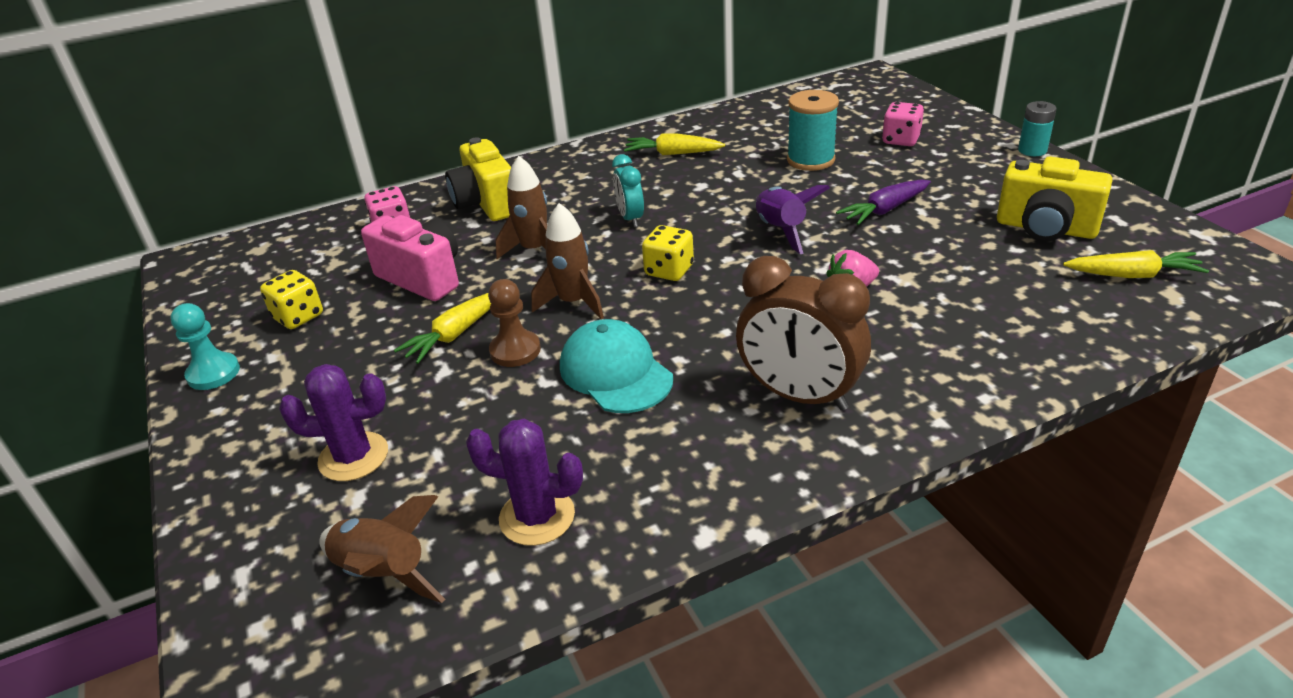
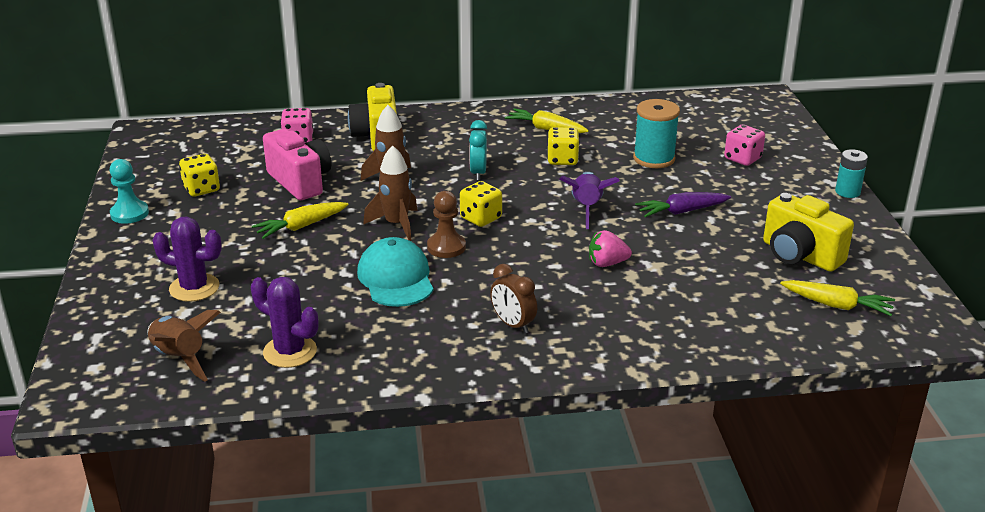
camera: 15 degrees right, 5 degrees down
(515, 350) = (336, 247): brown pawn -> brown pawn (446, 247)
(714, 183) = (562, 160): none -> yellow dice
(799, 396) = (513, 324): brown clock -> brown clock, size x0.55

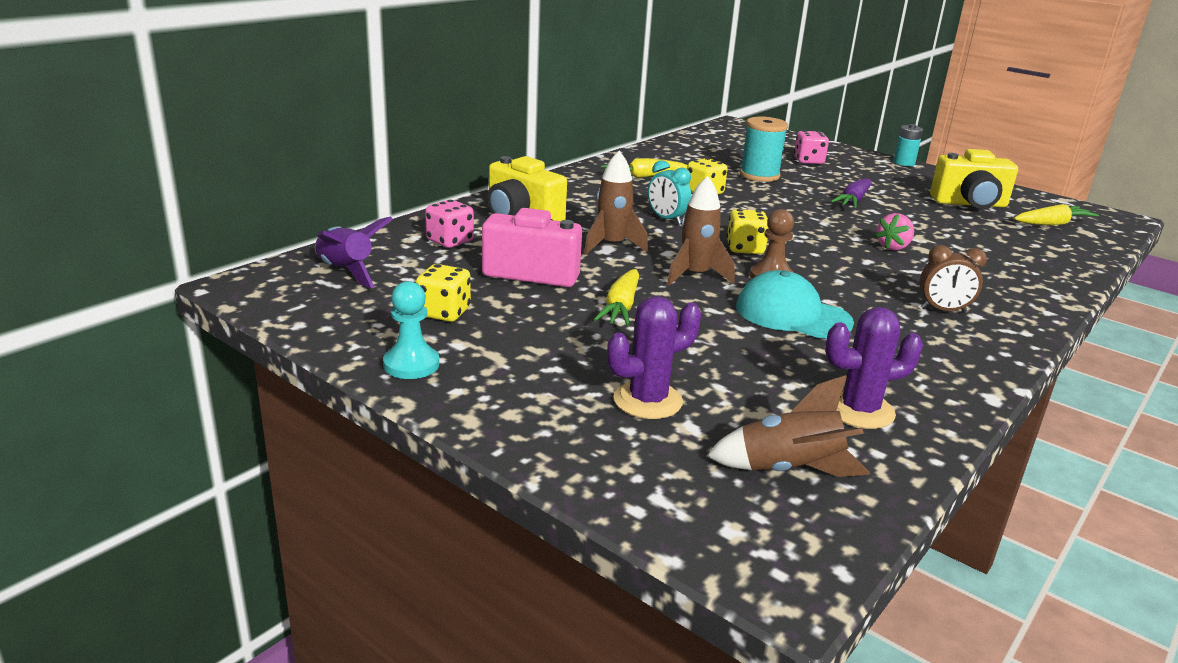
camera: 45 degrees left, 5 degrees down
(586, 208) = (796, 218): purple rocket -> purple rocket (346, 272)

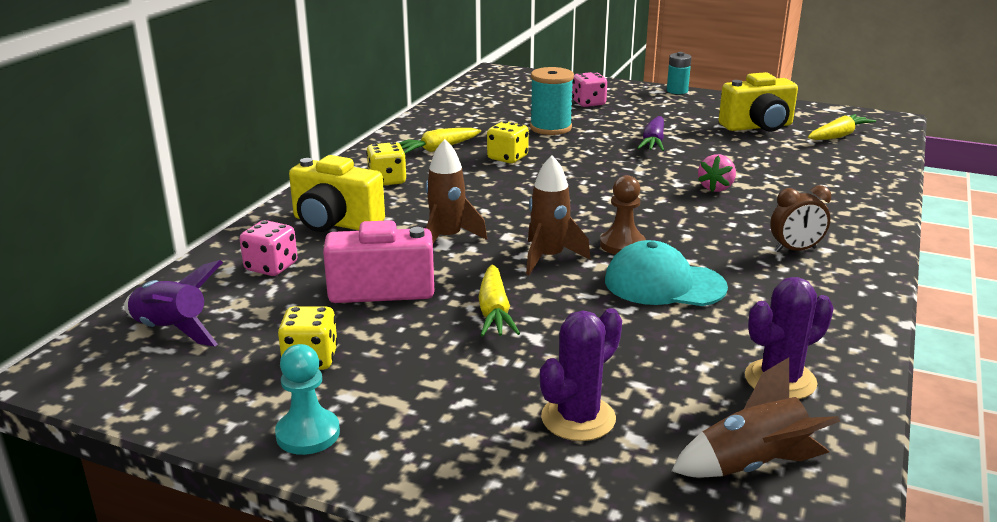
camera: 15 degrees left, 0 degrees up
(666, 219) = (486, 196): turquoise clock -> none
(745, 249) = (580, 216): yellow dice -> yellow dice (387, 180)

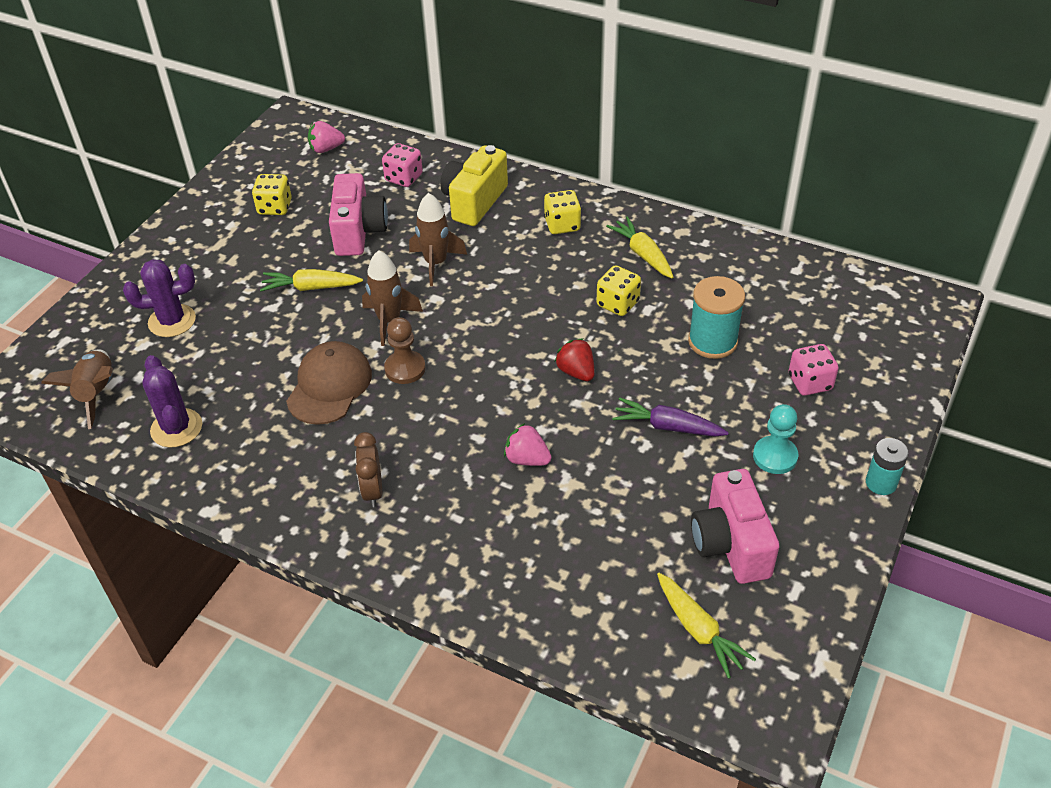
camera: 95 degrees right, 20 degrees up
(172, 330) = (326, 149): purple rocket -> pink strawberry
(308, 434) = (198, 213): turquoise pawn -> turquoise pawn (775, 456)
(578, 418) = (172, 321): purple cactus -> purple cactus turned 60 degrees counterclockwise
(601, 172) = (576, 372): none -> red strawberry
(664, 284) = (329, 386): turquoise cap -> brown cap
(758, 127) = (730, 544): yellow camera -> pink camera

